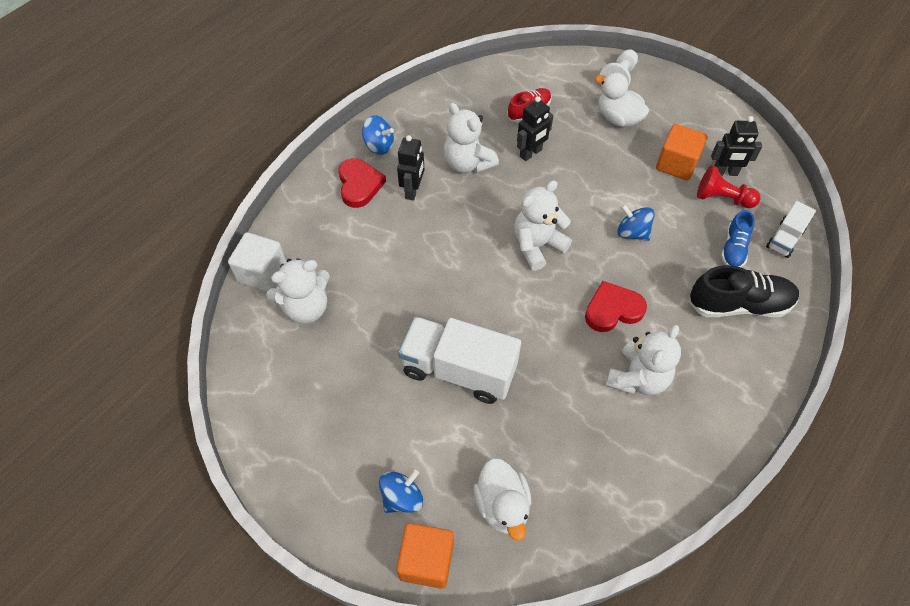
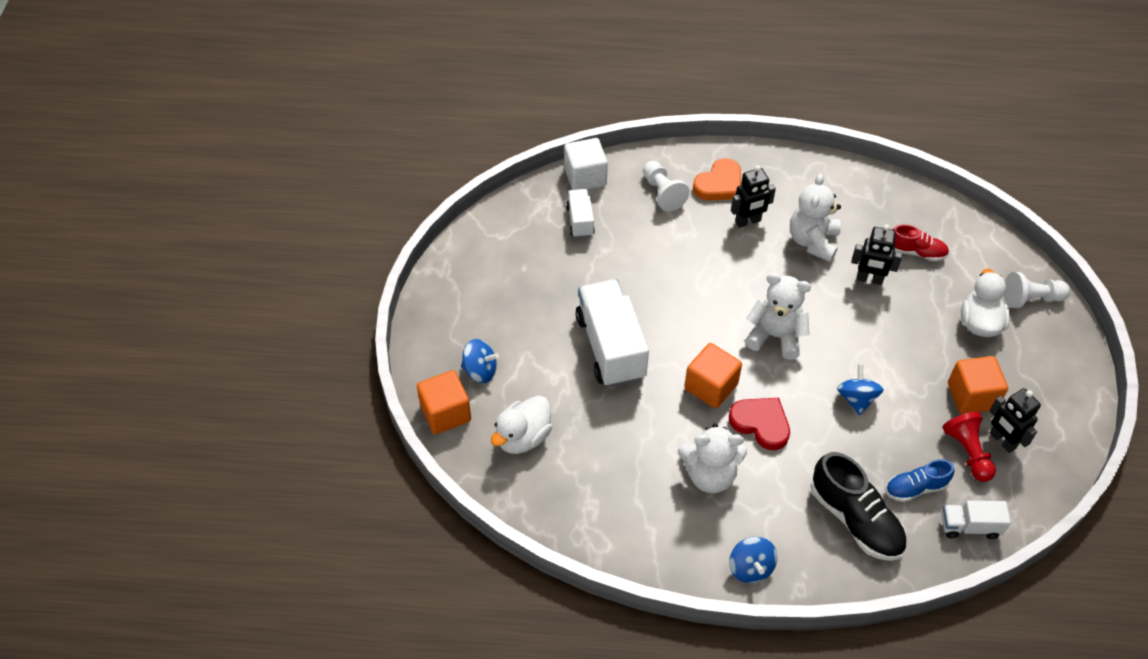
camera: 55 degrees right, 5 degrees down
(306, 307) = (580, 221): white teddy bear -> white truck
(332, 228) = (662, 193): none -> white pawn
(359, 185) = (719, 184): red heart -> orange heart
(379, 145) = (770, 173): blue spinning top -> blue spinning top (750, 568)
(553, 321) = (711, 386): none -> orange cube

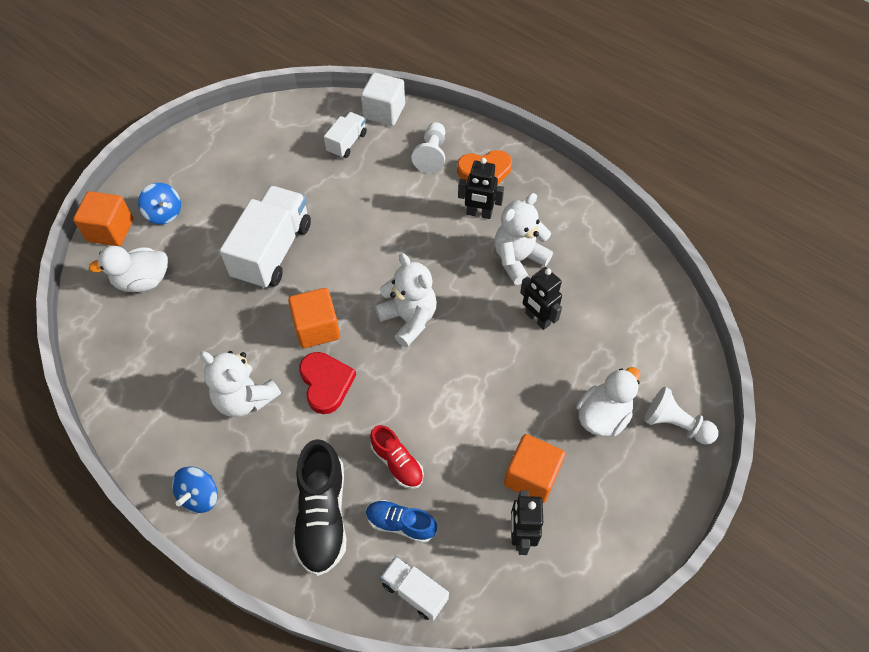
camera: 35 degrees right, 5 degrees up
(856, 399) = (425, 413): blue spinning top -> none
(916, 252) = (603, 320): red shoe -> red shoe (397, 463)
(967, 452) = (478, 524): red pawn -> none

